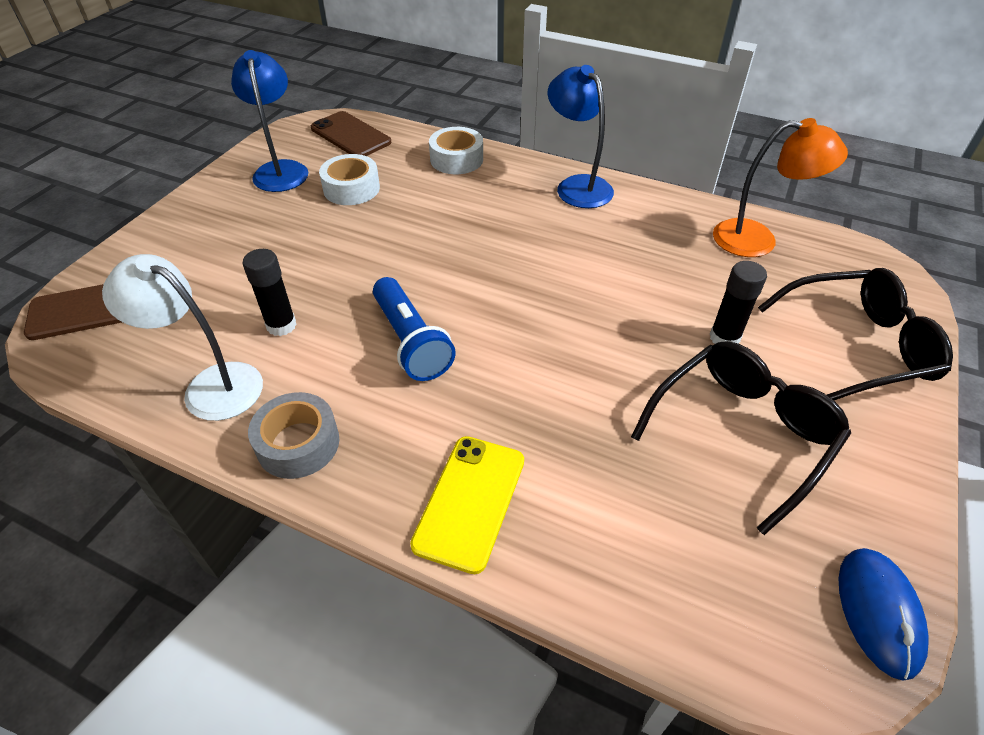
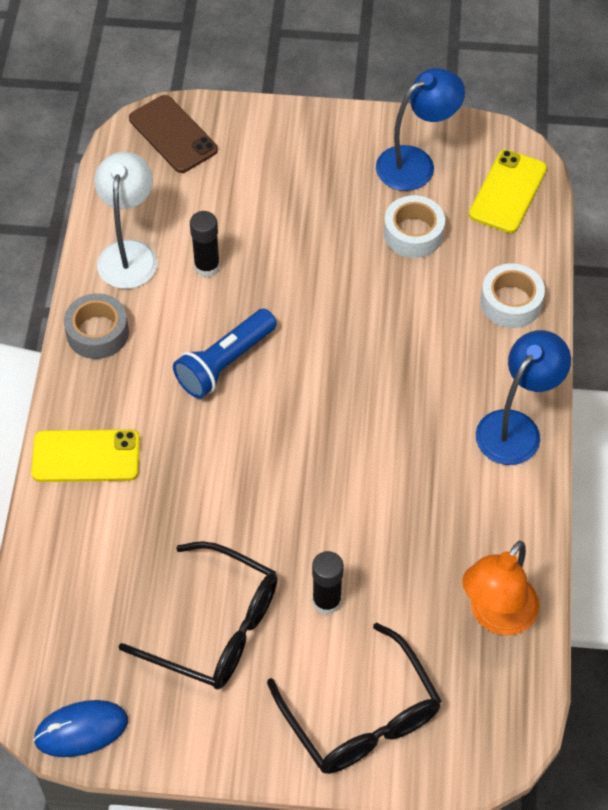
camera: 70 degrees right, 10 degrees up
(350, 135) = (508, 192): brown phone -> yellow phone
(758, 240) = (496, 616): orange lamp -> orange lamp turned 45 degrees clockwise

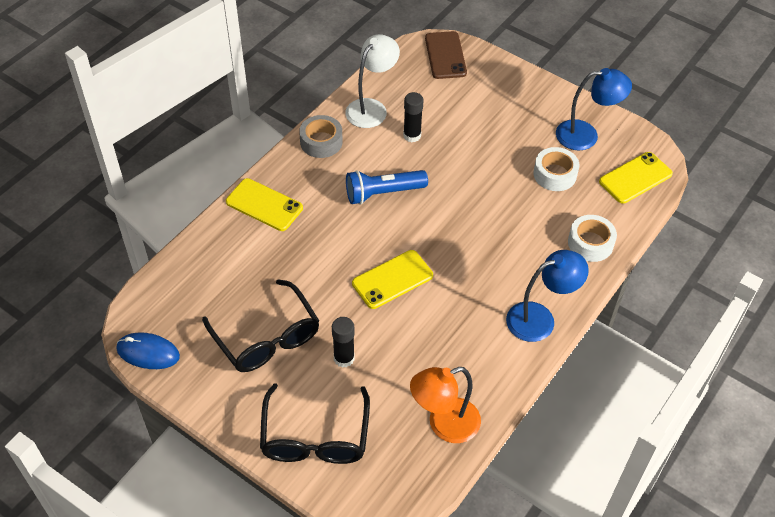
camera: 30 degrees right, 5 degrees down
(314, 470) = (392, 279): none -> yellow phone

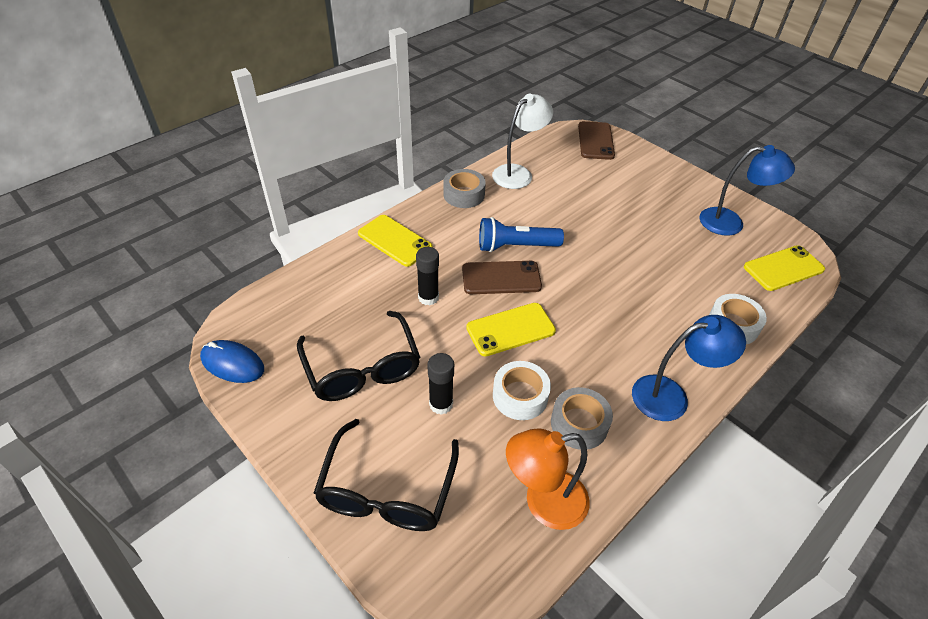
camera: 10 degrees right, 5 degrees down
(375, 229) = (501, 278): none -> brown phone
(412, 135) = (553, 201): black glue stick -> black glue stick (428, 297)
(464, 355) = (579, 424): none -> grey tape
(555, 174) = (696, 253): white tape -> white tape (520, 396)

